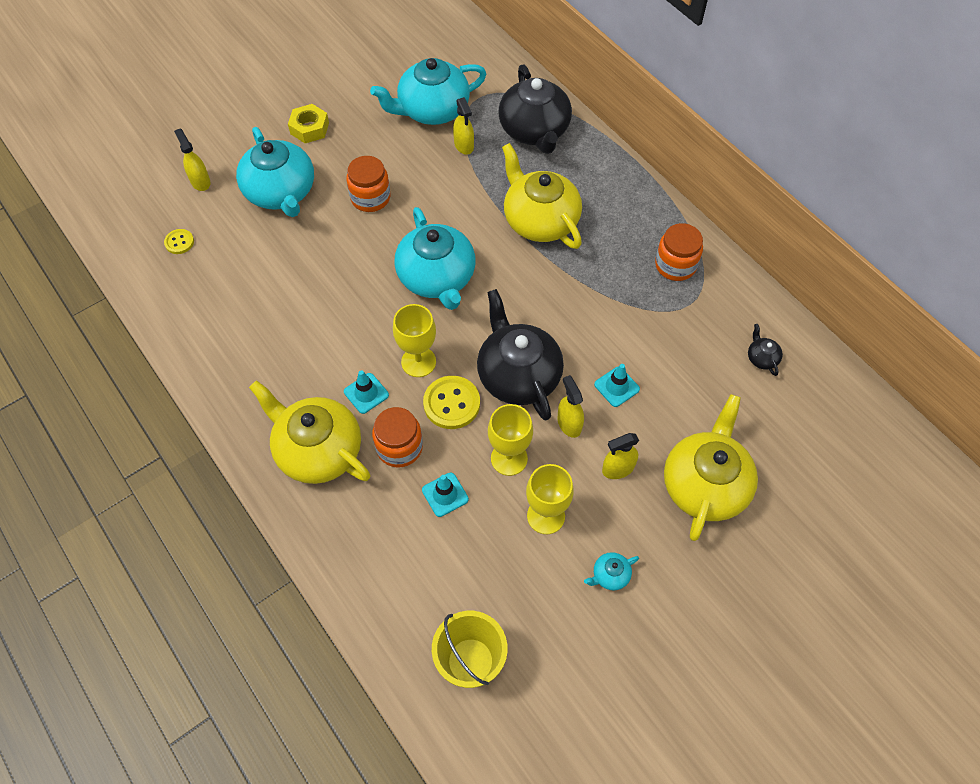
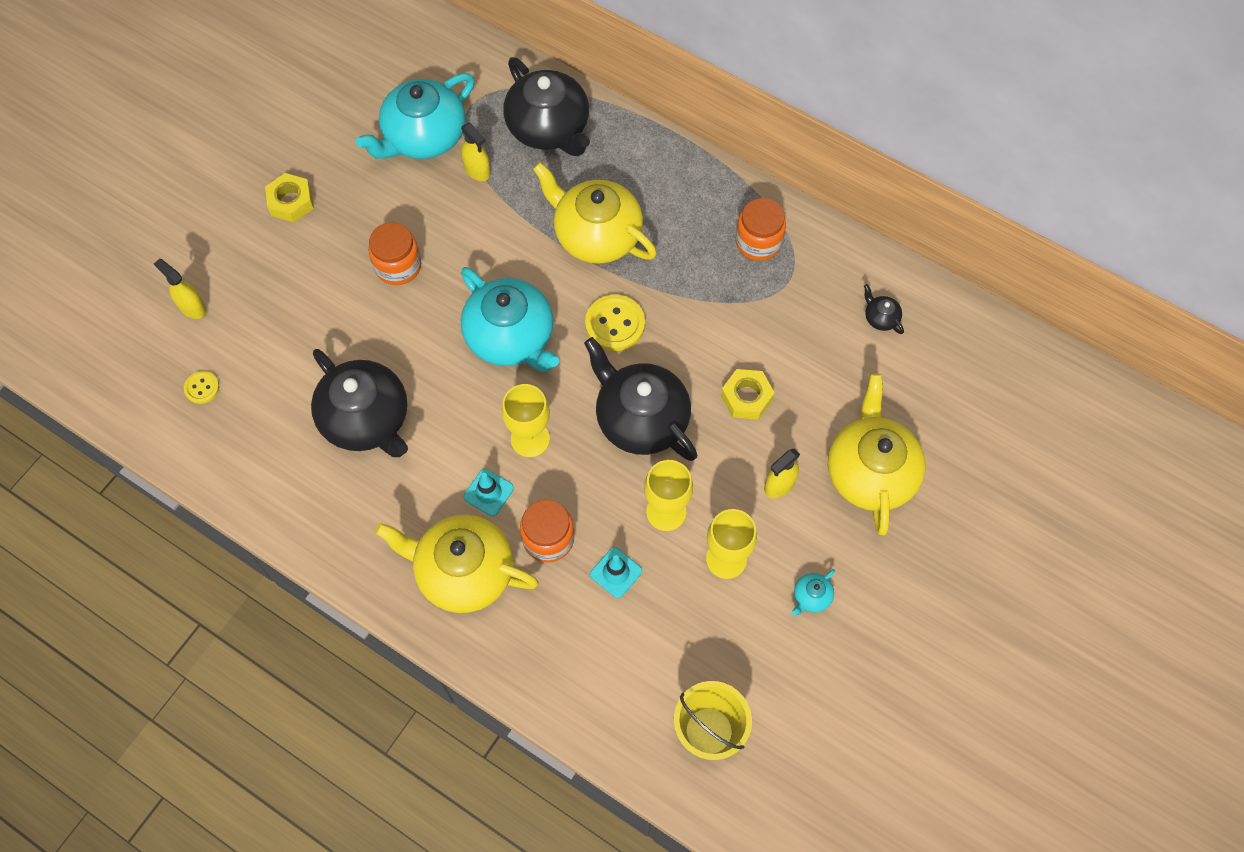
camera: 20 degrees left, 5 degrees up
(281, 192) = (293, 291): turquoise teapot -> none
(294, 305) = (366, 419): none -> black teapot
(451, 403) = (583, 473): yellow button -> yellow button (615, 324)
(569, 423) = (713, 454): yellow spray bottle -> none
(616, 387) = (746, 397): turquoise traffic cone -> yellow nut

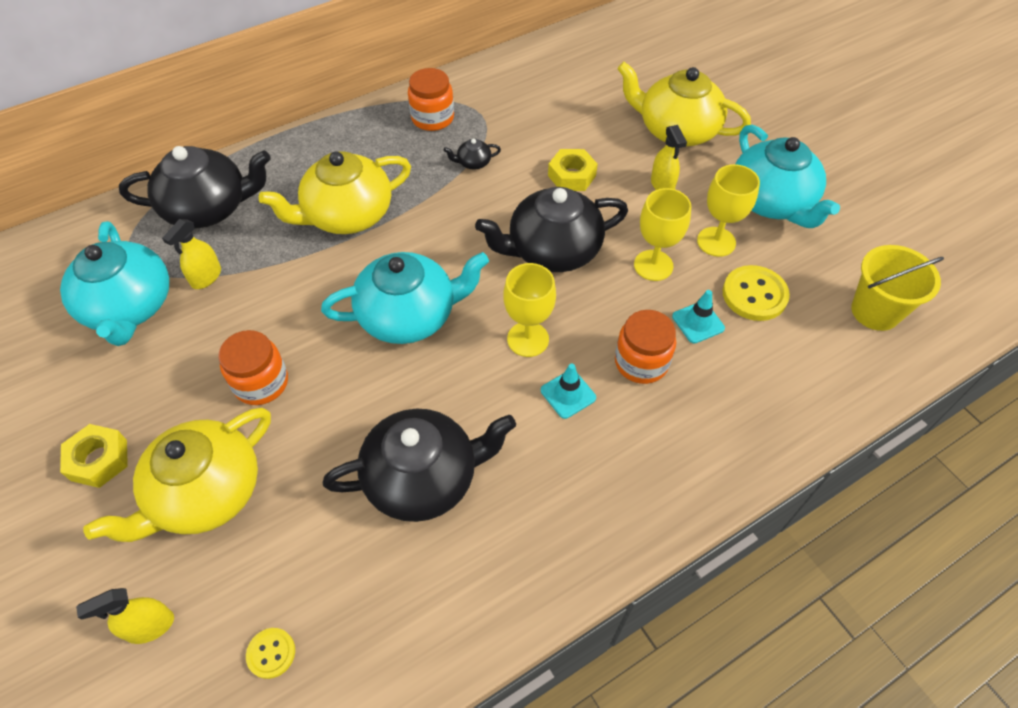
camera: 65 degrees left, 10 degrees down
(463, 571) = (646, 447): yellow teapot -> yellow teapot (205, 493)
(477, 170) = (206, 277): yellow spray bottle -> yellow spray bottle turned 135 degrees clockwise
(615, 324) = (447, 234): yellow button -> yellow button (754, 295)
(811, 597) = (771, 202): turquoise teapot -> turquoise teapot, size x2.49
(880, 318) = (547, 78): black teapot -> black teapot (473, 163)

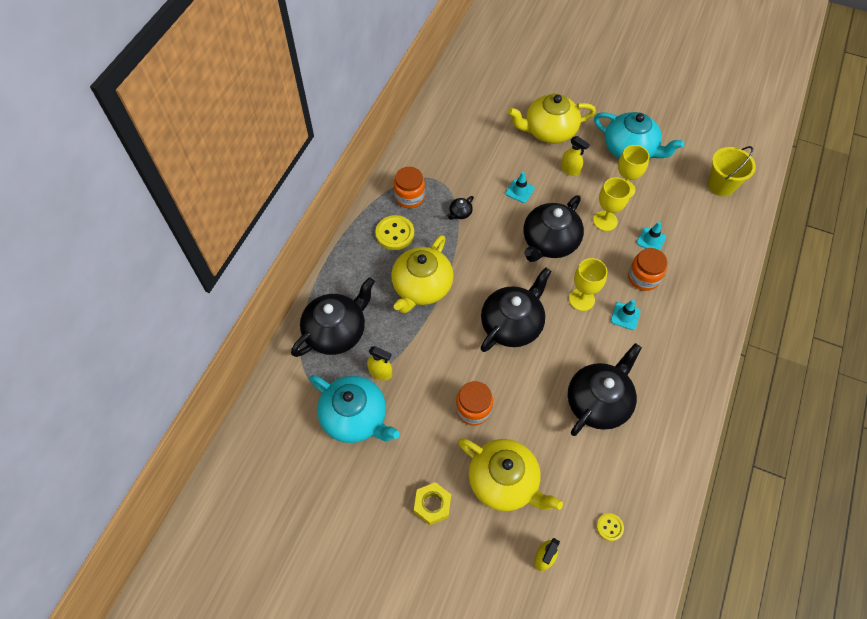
camera: 35 degrees left, 5 degrees up
(205, 493) = (504, 481): yellow teapot -> yellow teapot turned 60 degrees counterclockwise
(206, 277) = (380, 372): yellow spray bottle -> yellow spray bottle turned 60 degrees counterclockwise
(409, 315) = (512, 324): turquoise teapot -> black teapot
(572, 176) = (520, 191): yellow nut -> turquoise traffic cone
(754, 295) = (663, 209): yellow button -> yellow button (395, 233)

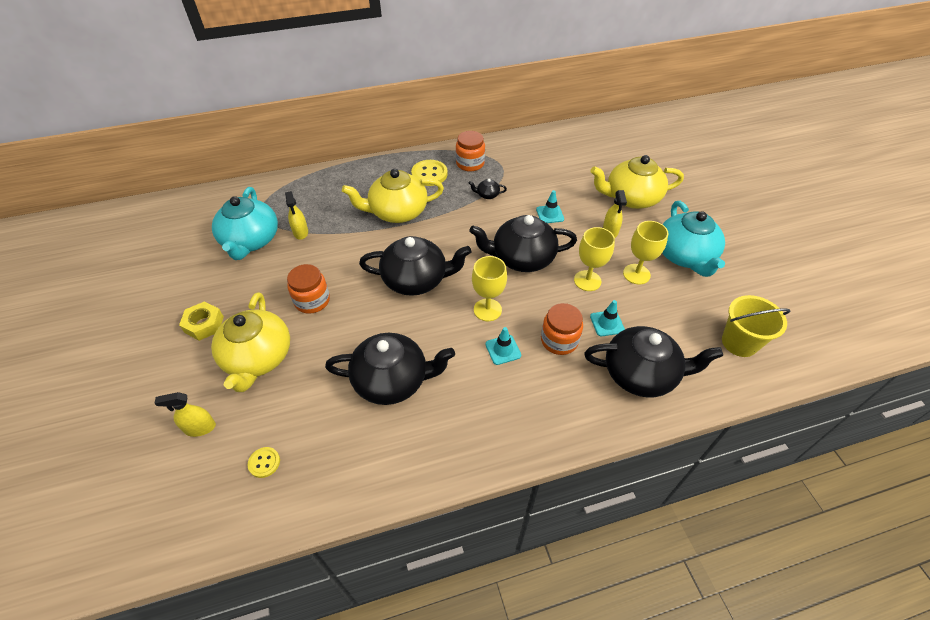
camera: 50 degrees right, 10 degrees down
(336, 331) = (315, 193): black teapot -> black teapot (641, 374)
(549, 131) = (631, 198): yellow teapot -> yellow teapot turned 45 degrees counterclockwise

